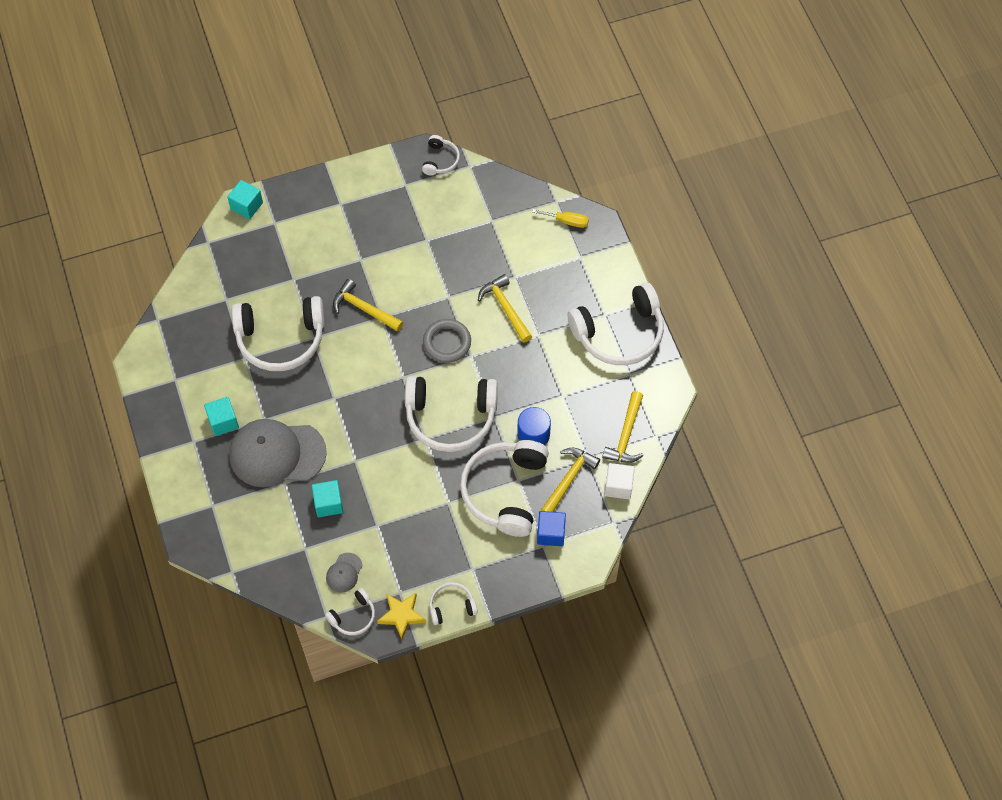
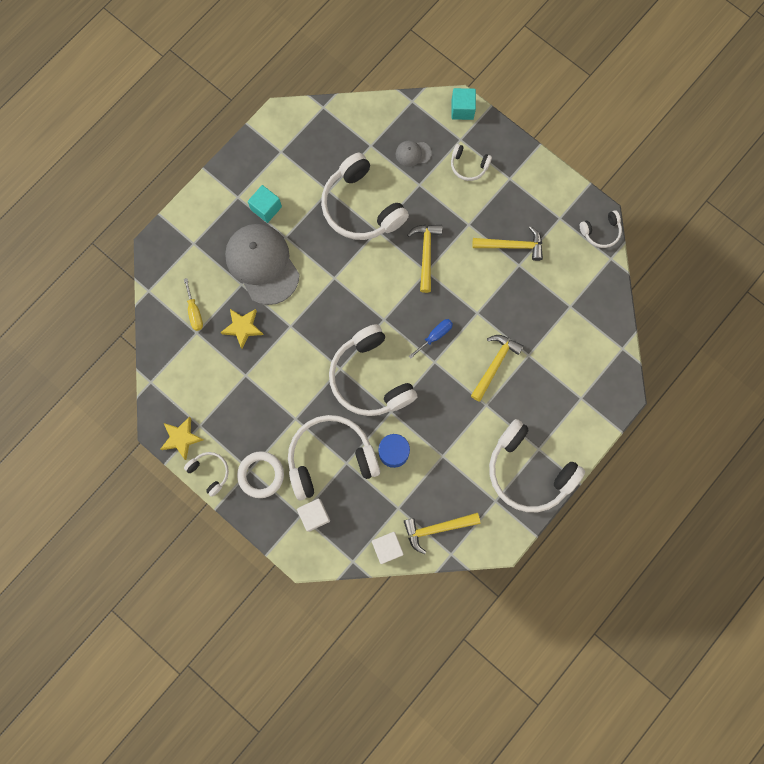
camera: 60 degrees right, 15 degrees up
(328, 503) = (243, 328): turquoise cube -> yellow star
(344, 573) = (193, 374): grey cap -> grey cap (413, 153)
(353, 616) = (161, 402): white headphones -> white headphones (468, 166)
(447, 342) = (435, 336): grey ring -> blue screwdriver
(483, 561) = (261, 475): none -> white ring
(551, 533) = (314, 515): blue cube -> white cube
(567, 221) = (608, 368): yellow screwdriver -> yellow screwdriver (194, 312)
(569, 479) = (370, 503): yellow hammer -> yellow hammer (512, 246)

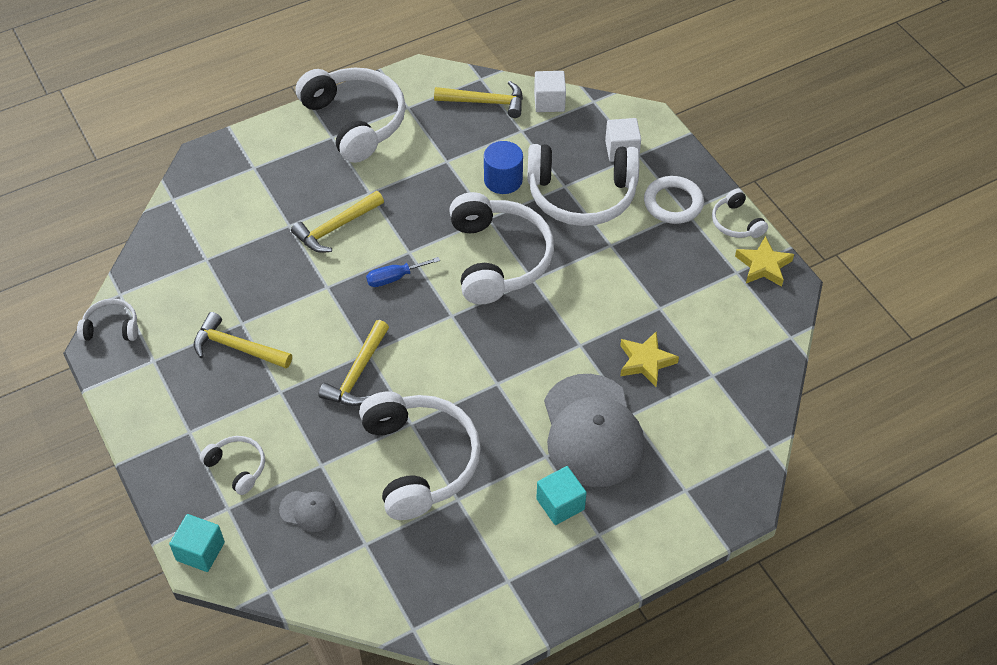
camera: 160 degrees left, 25 degrees down
(194, 312) = (708, 400): yellow screwdriver -> none

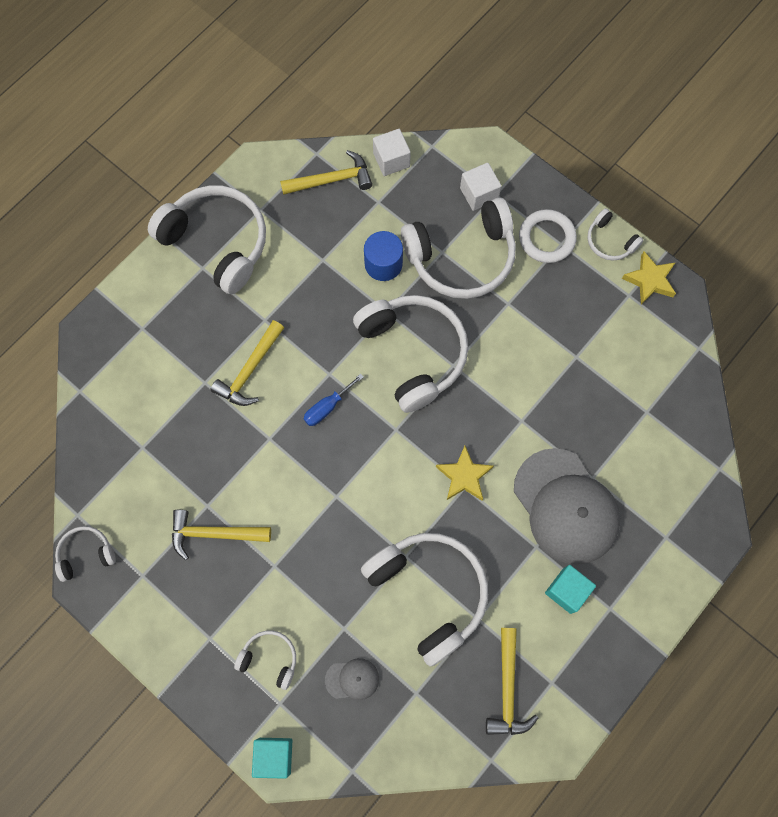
camera: 20 degrees left, 20 degrees up
(357, 374) = (336, 522): yellow hammer -> yellow hammer (507, 689)
(645, 361) = (585, 418): yellow star -> yellow star (464, 476)

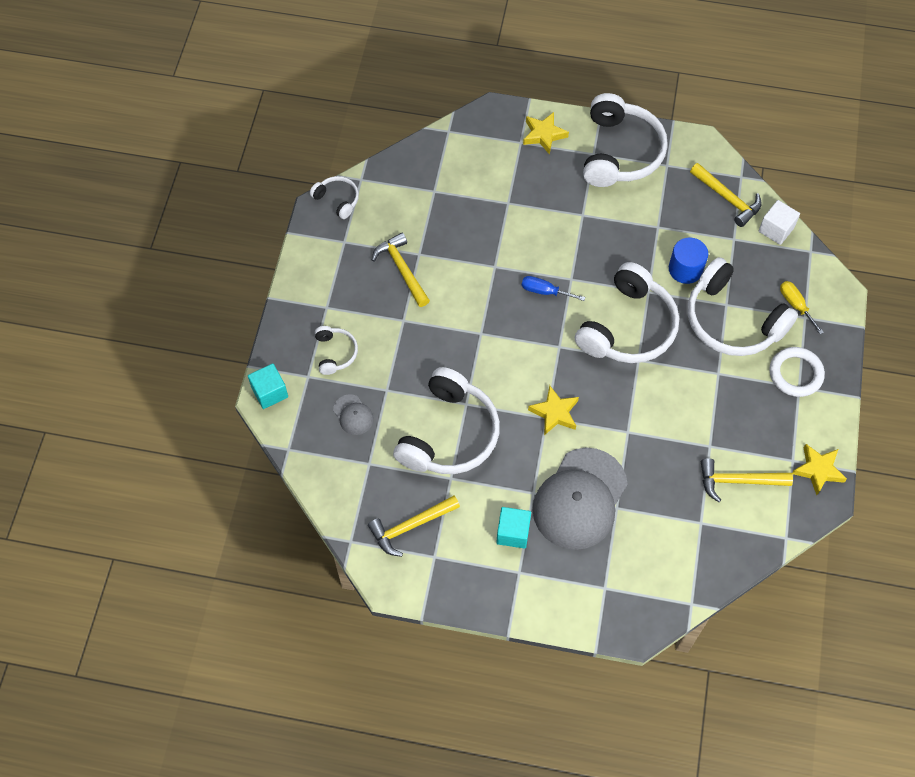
camera: 60 degrees right, 10 degrees down
(148, 301) = (544, 135): none -> yellow star
(250, 370) = (537, 226): yellow hammer -> yellow hammer (738, 481)
(479, 194) = (795, 305): white cube -> yellow screwdriver
(609, 241) = (829, 422): white headphones -> none

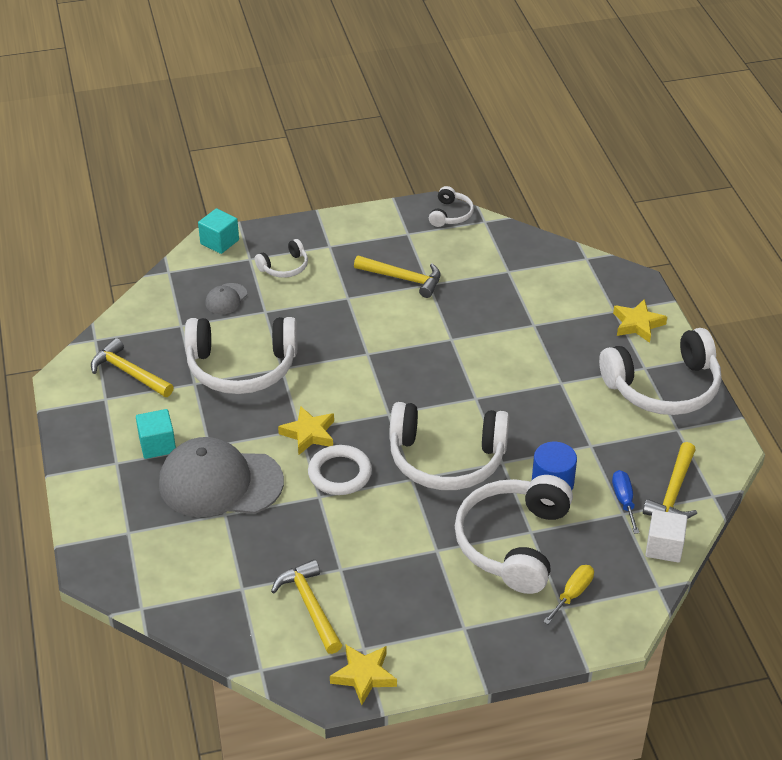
camera: 65 degrees right, 20 degrees down
(402, 269) = (403, 279): yellow hammer -> yellow hammer turned 75 degrees clockwise
(544, 291) = (447, 383): blue screwdriver -> blue screwdriver (624, 501)
(795, 374) = (479, 619): white ring -> white ring (340, 473)

